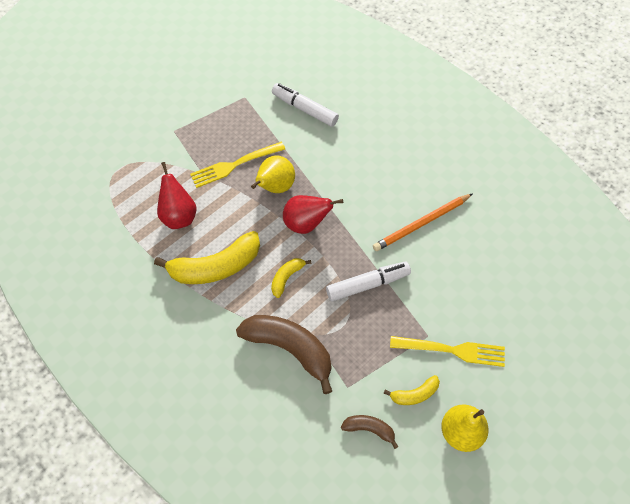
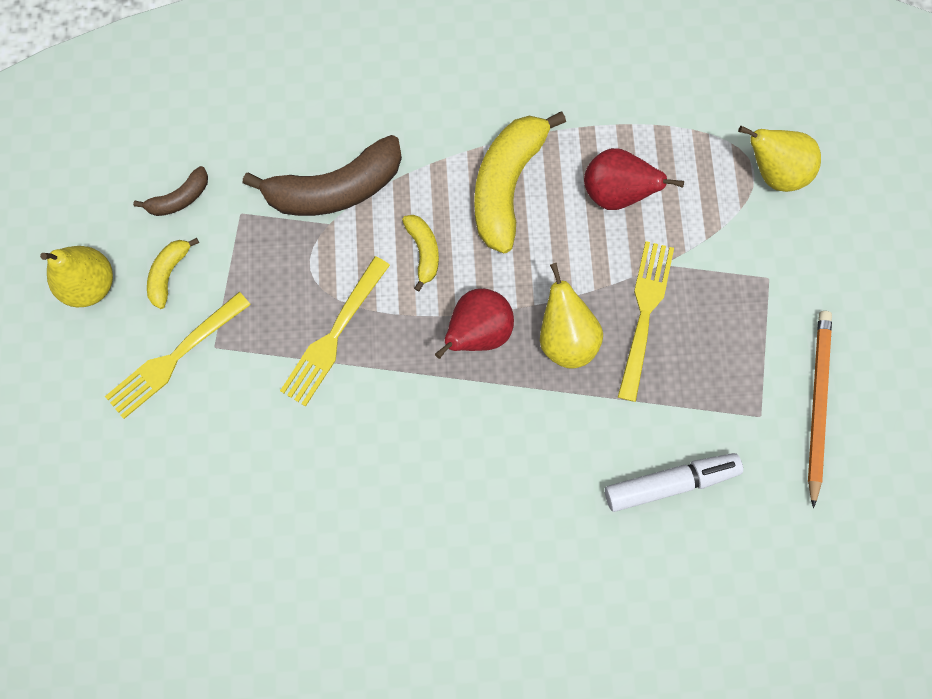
camera: 130 degrees right, 15 degrees up
(112, 160) = (773, 172): none -> yellow pear
(368, 284) = (334, 335): white marker -> yellow fork
(422, 223) = (354, 476): orange pencil -> orange pencil (817, 404)

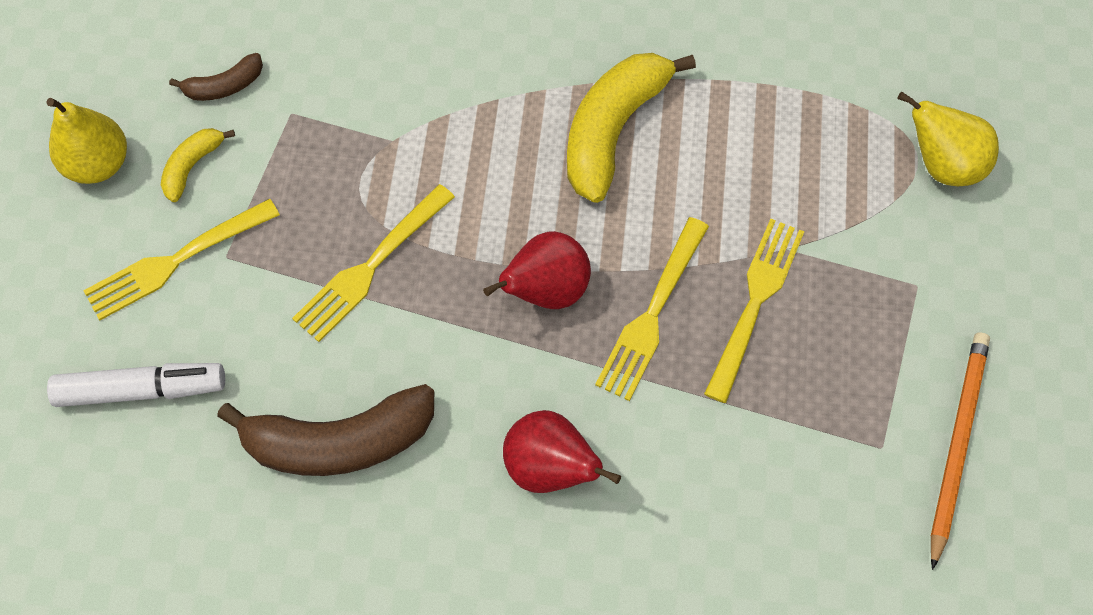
camera: 10 degrees right, 10 degrees down
(335, 188) = (408, 103): brown banana -> brown banana (339, 441)
(423, 251) = (498, 189): yellow banana -> none
(565, 337) = (652, 314): yellow pear -> yellow fork
(616, 193) = (744, 159): red pear -> red pear (550, 468)
(670, 482) = (753, 508): white marker -> white marker (142, 390)

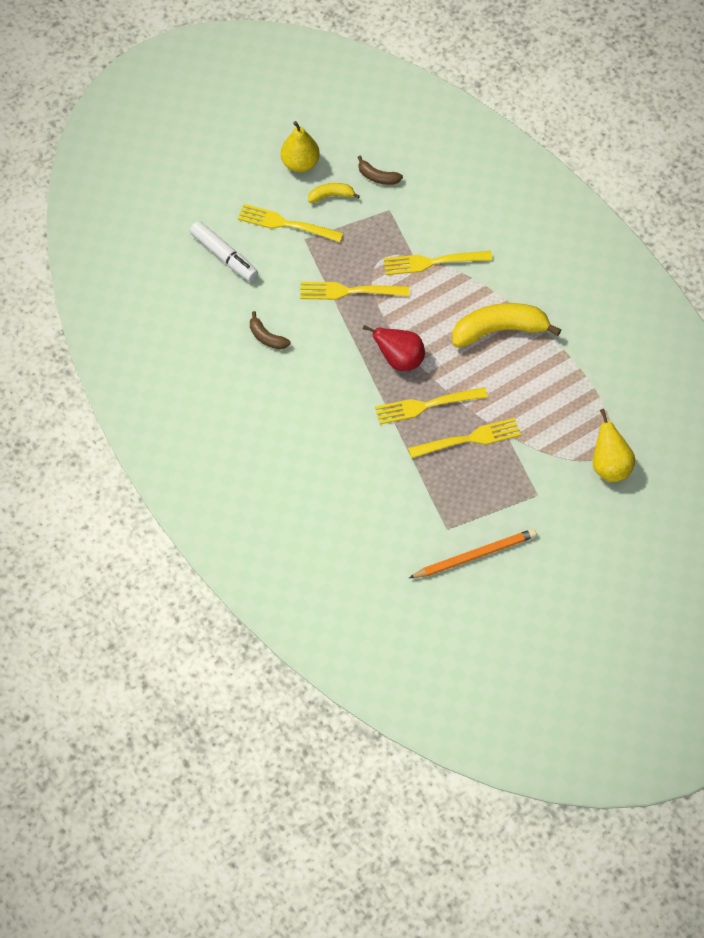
camera: 50 degrees right, 5 degrees down
(339, 441) = (267, 337): brown banana -> brown banana, size x0.49
(428, 126) = (432, 262): none -> yellow fork
(550, 468) = (325, 417): red pear -> none

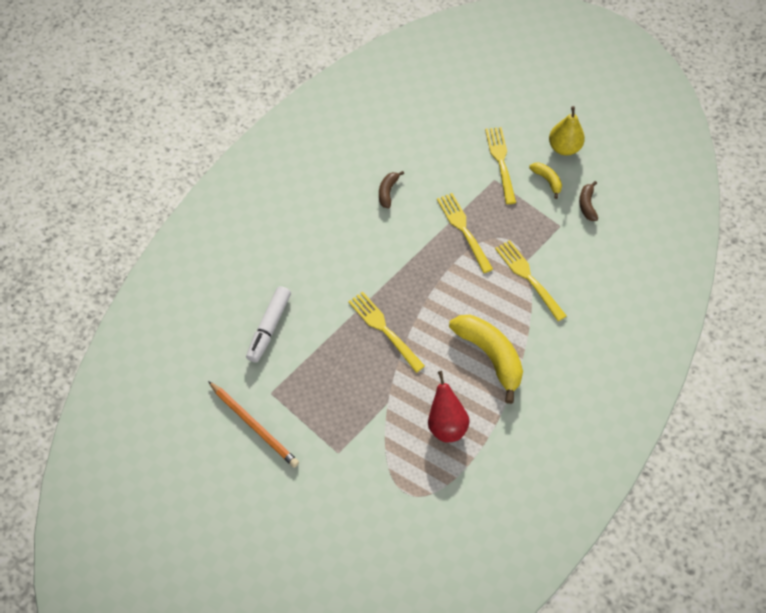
camera: 65 degrees right, 0 degrees up
(224, 256) = (446, 135): white marker -> white marker (269, 327)
(399, 360) = (417, 291): red pear -> red pear (446, 424)
(469, 439) = (367, 375): yellow fork -> none
(609, 466) = (397, 504): yellow pear -> none

